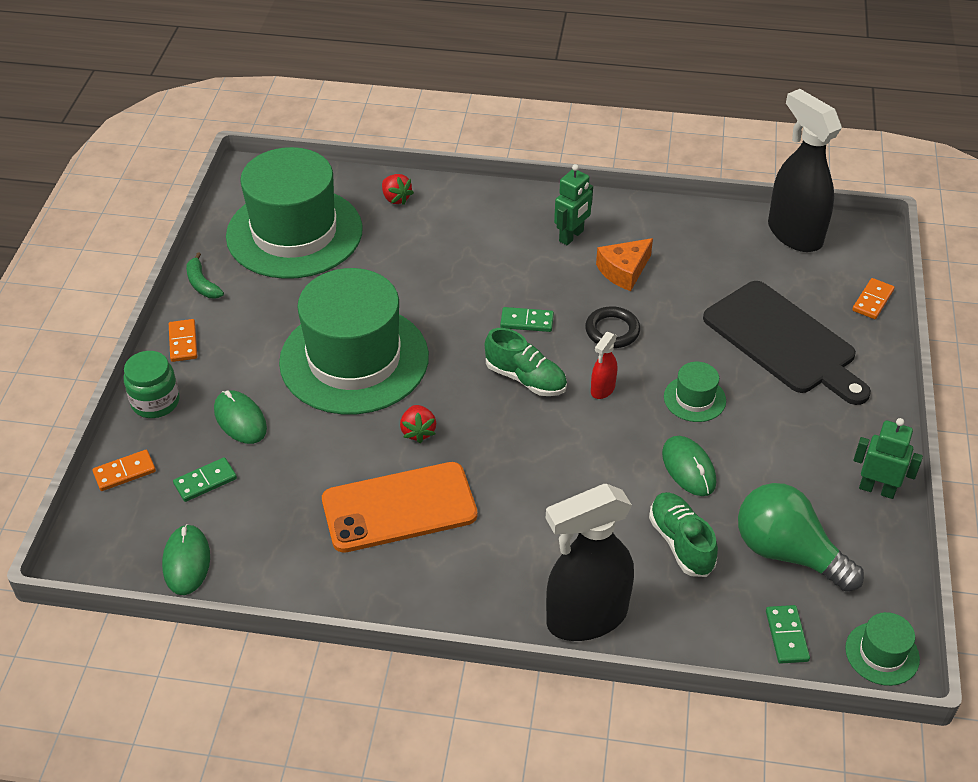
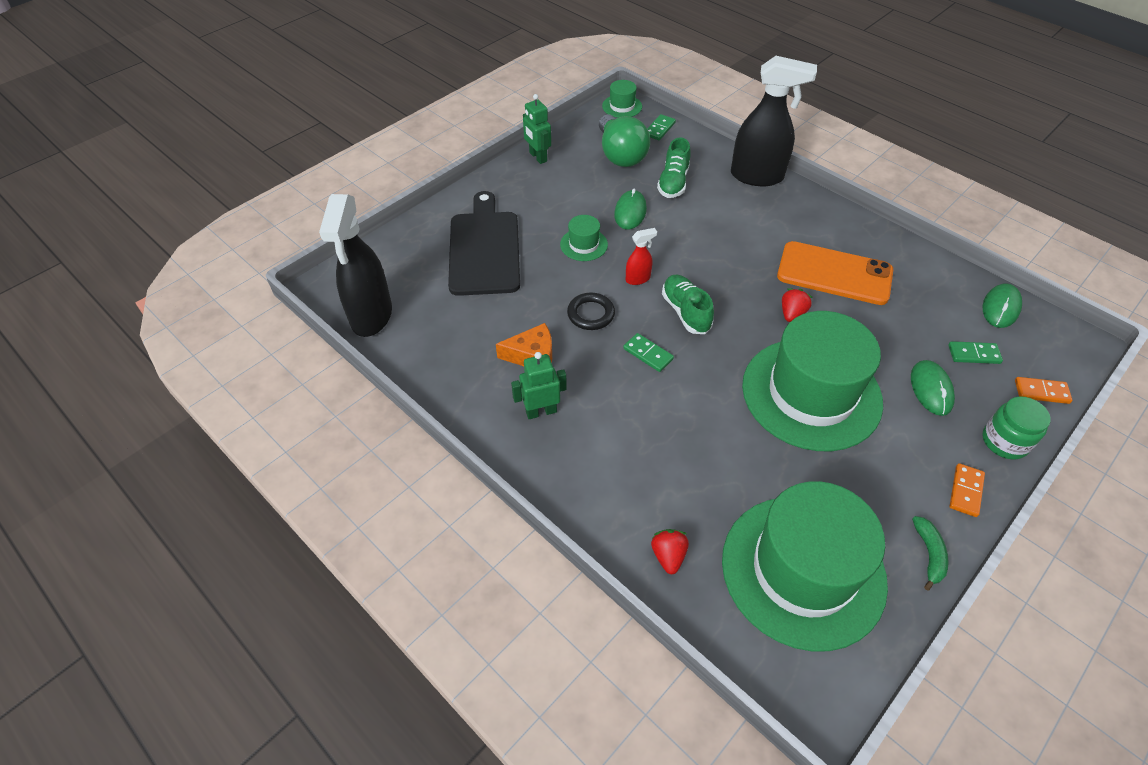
camera: 145 degrees left, 5 degrees up
(872, 300) = (392, 244): orange domino -> none

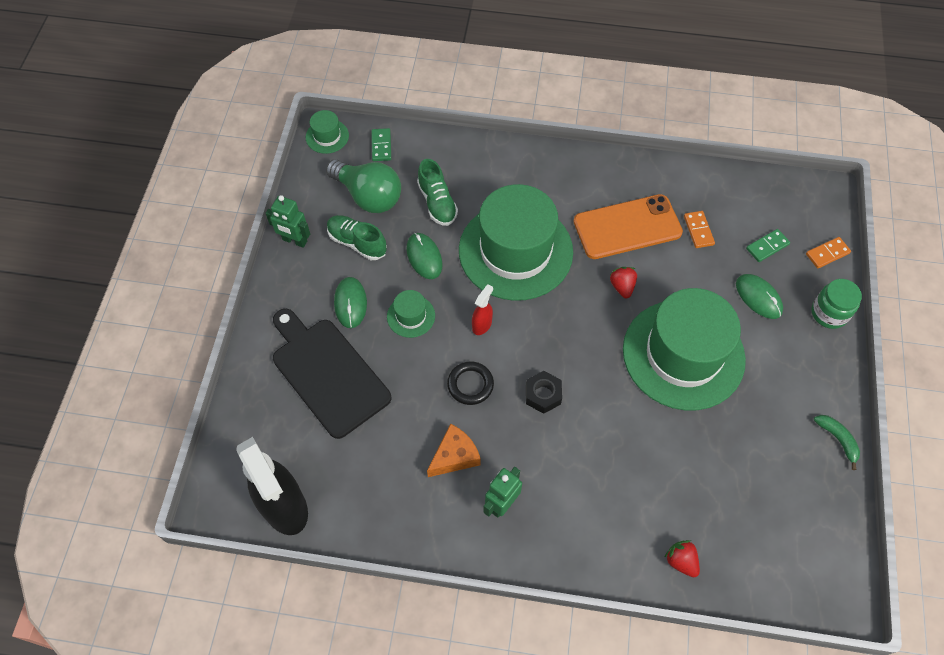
camera: 35 degrees left, 10 degrees up
(648, 354) = (543, 395): green domino -> black nut
(685, 312) = (542, 335): green shoe -> green shoe (357, 243)
(757, 176) = (502, 156): black spray bottle -> none
(803, 570) = (772, 508): green hat -> green hat (515, 251)
(966, 491) = (830, 372): orange domino -> orange domino (698, 230)
(1000, 307) = (760, 190): green mouse -> green mouse (350, 303)

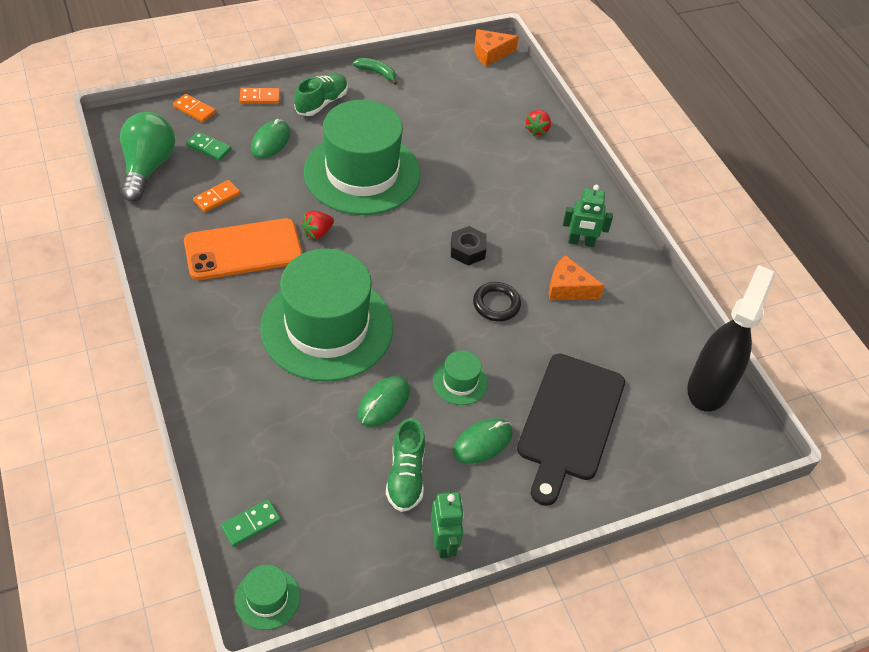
camera: 125 degrees left, 10 degrees down
(368, 196) = (335, 498): green light bulb -> green light bulb (148, 167)
(437, 202) = (305, 423): green shoe -> green shoe (321, 103)
(482, 325) = (429, 320): red spray bottle -> none
(627, 227) = (243, 250): orange phone -> orange phone turned 60 degrees counterclockwise
(829, 313) = (260, 97): green jar -> orange domino
(837, 439) = (377, 73): green banana -> green banana turned 90 degrees clockwise
(839, 588) = (490, 53): none -> orange cheese

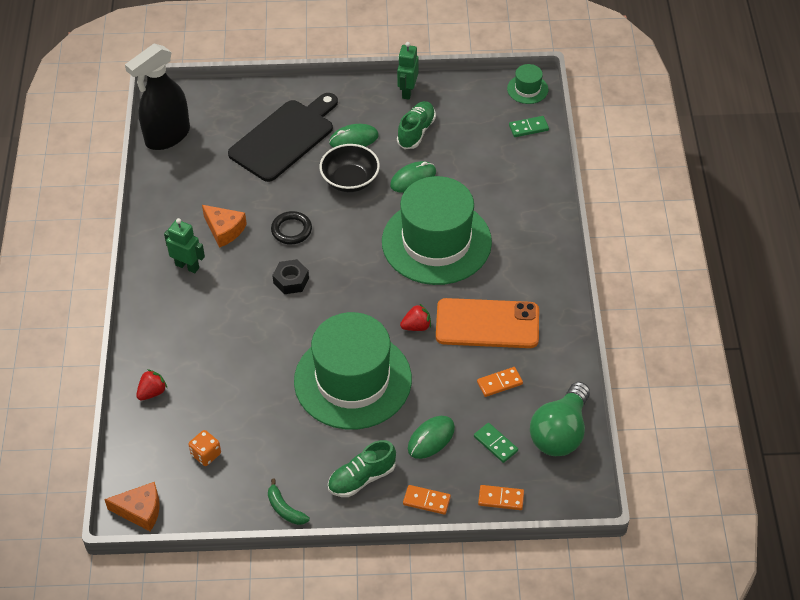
camera: 155 degrees left, 0 degrees up
(194, 110) = (501, 499): orange domino -> orange domino turned 45 degrees counterclockwise
(460, 382) = (350, 180): green hat -> black bowl
(462, 96) = (206, 454): none -> orange dice

